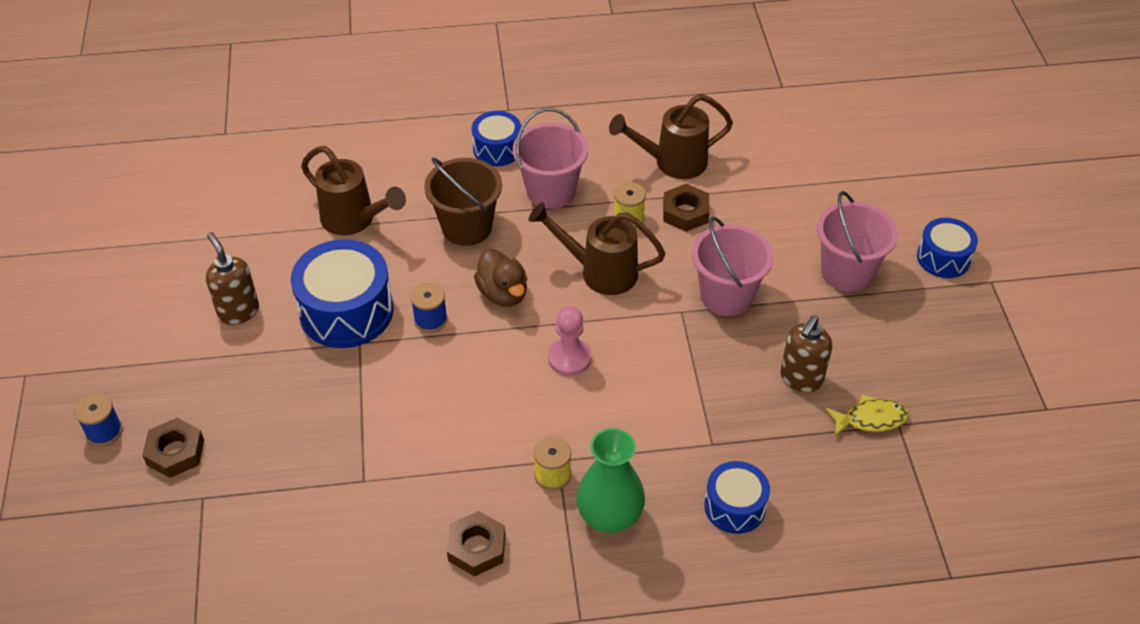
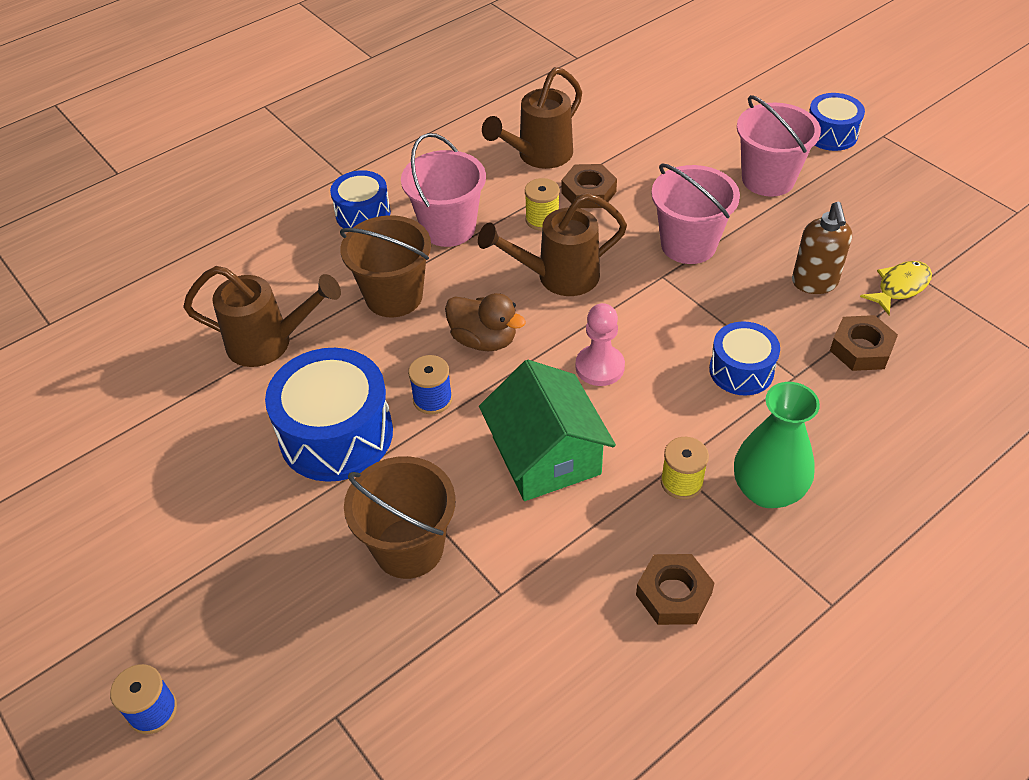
camera: 30 degrees left, 0 degrees up
(175, 452) = (261, 684): brown nut -> brown nut (861, 349)
(238, 311) = (213, 495): brown soap dispenser -> none
(331, 416) = (409, 548): none -> brown bucket
(474, 403) = (546, 455): none -> green house
(735, 506) = (865, 420): blue drum -> blue drum (741, 370)

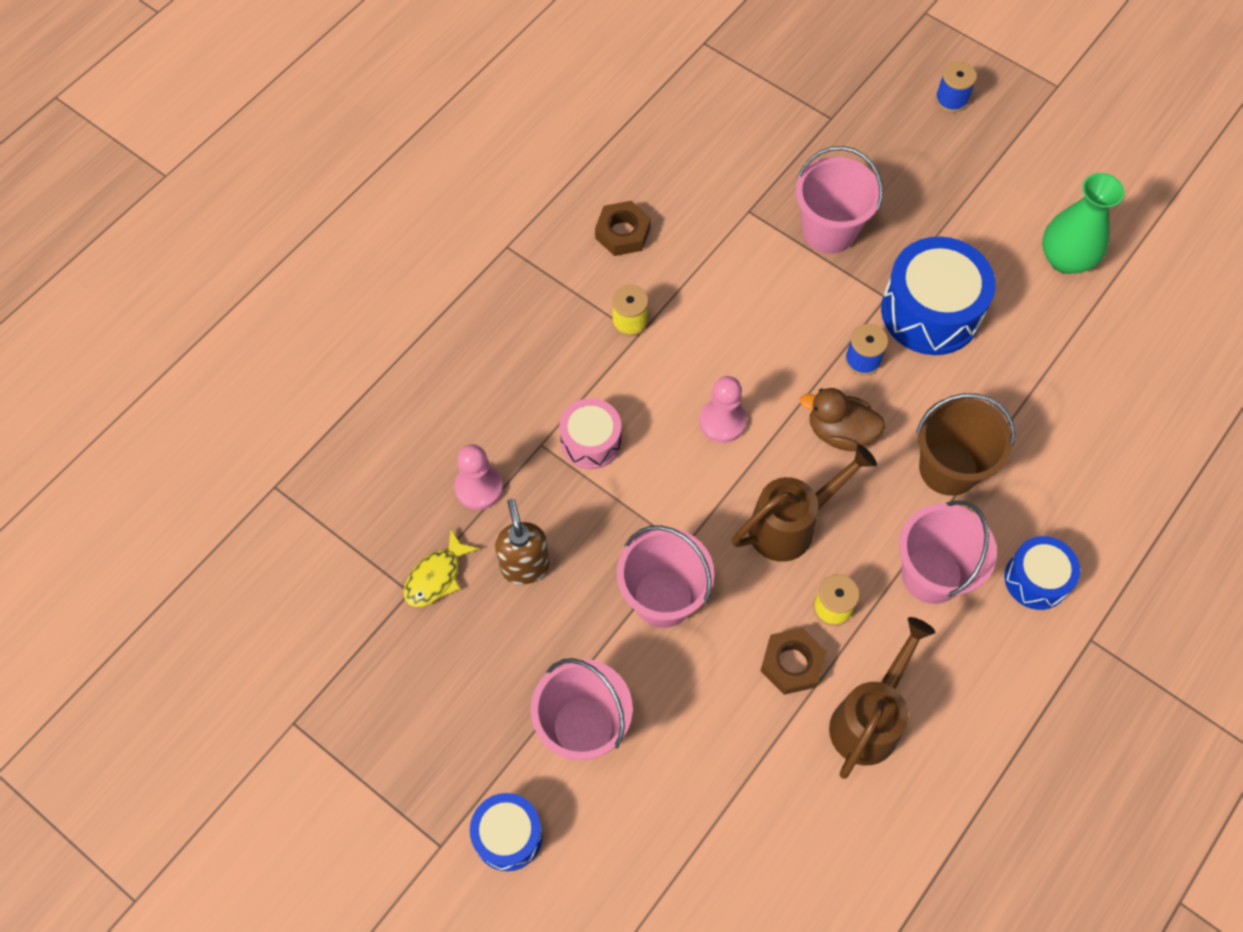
camera: 165 degrees right, 15 degrees up
(270, 343) = (1040, 391): brown watering can -> none
(409, 548) = (829, 230): brown bucket -> pink bucket
(546, 455) = (746, 324): green house -> none
(741, 370) = (591, 441): blue drum -> pink drum
(767, 490) = (559, 327): green vase -> green vase (1065, 259)
(861, 349) = (479, 487): brown nut -> pink pawn

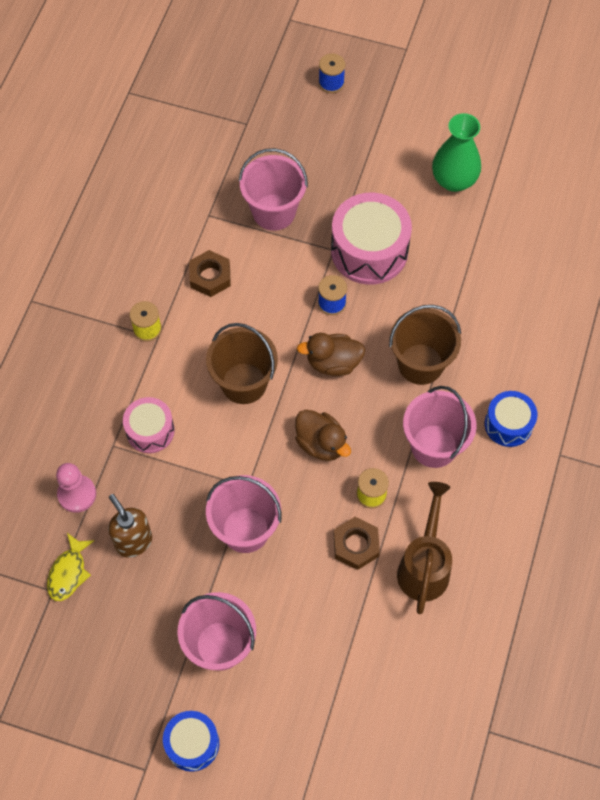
camera: 20 degrees left, 0 degrees up
(622, 233) = (117, 262): brown nut -> brown nut (210, 277)
(722, 421) = (244, 383): pink pawn -> brown bucket
(791, 525) = (321, 444): brown watering can -> brown duck
(930, 311) = (369, 250): blue drum -> pink drum

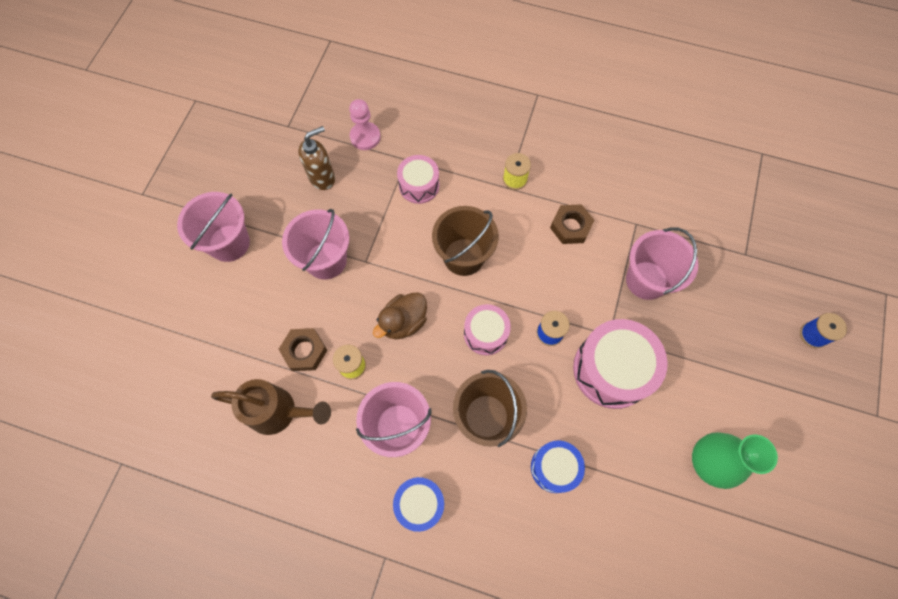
camera: 90 degrees right, 5 degrees up
(69, 572) = (301, 135): yellow fish -> none
(192, 743) = (155, 225): blue drum -> blue drum (554, 468)
(333, 363) = (485, 333): brown duck -> pink drum

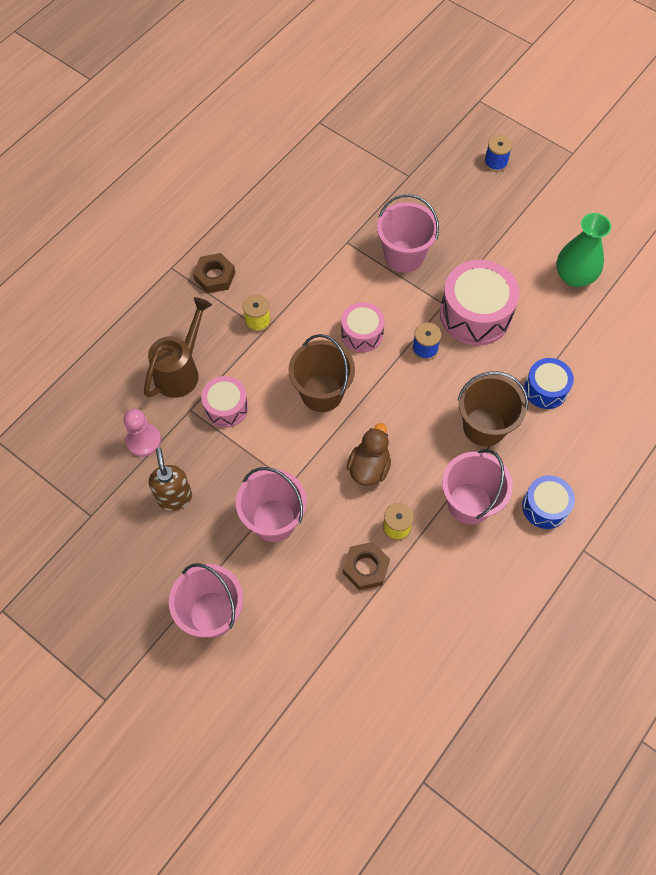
camera: 70 degrees left, 5 degrees down
(280, 412) = (420, 608): brown watering can -> brown watering can (181, 371)
(403, 322) = (369, 467): brown duck -> brown duck turned 135 degrees counterclockwise
(485, 333) = (406, 401): pink drum -> pink drum (362, 333)
(570, 227) = (328, 294): brown nut -> brown nut (214, 276)

